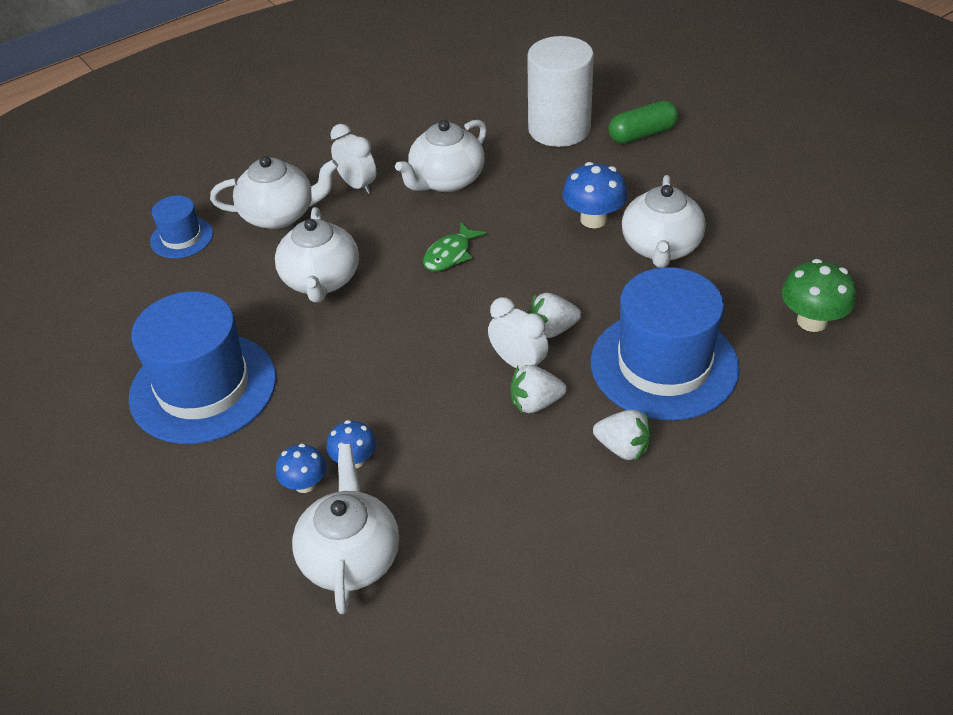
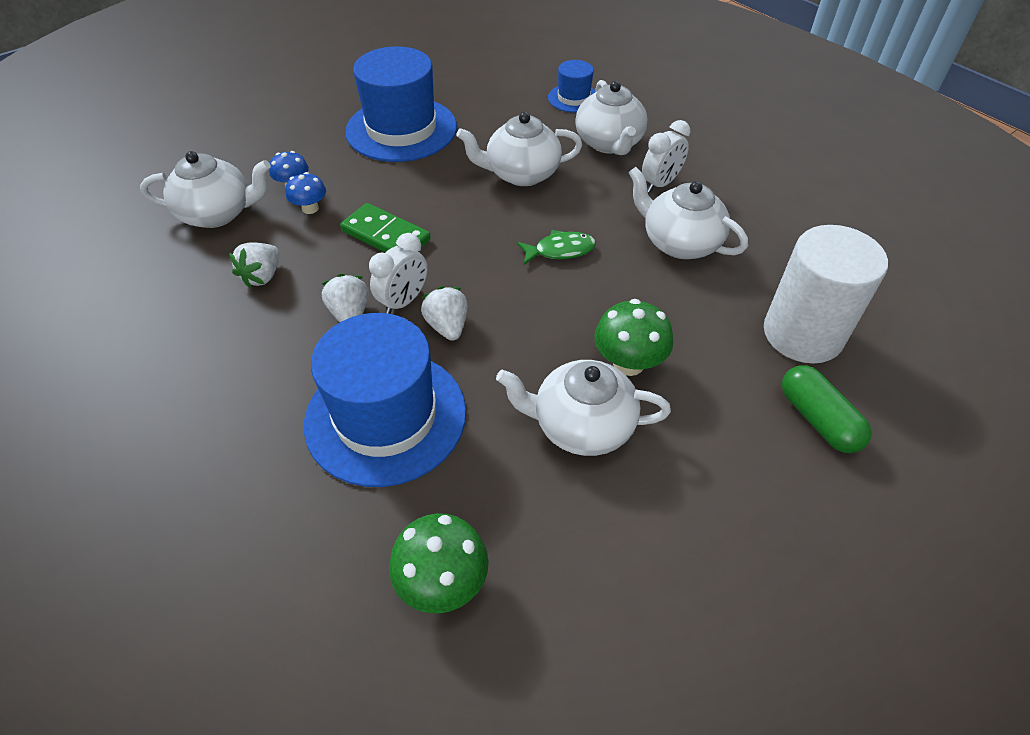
camera: 85 degrees right, 5 degrees up
(414, 385) = (386, 235): none -> green domino
(450, 254) = (560, 250): green fish -> green fish turned 135 degrees clockwise
(593, 219) = (628, 363): blue mushroom -> green mushroom
(623, 448) = (280, 377): white strawberry -> white strawberry (262, 276)

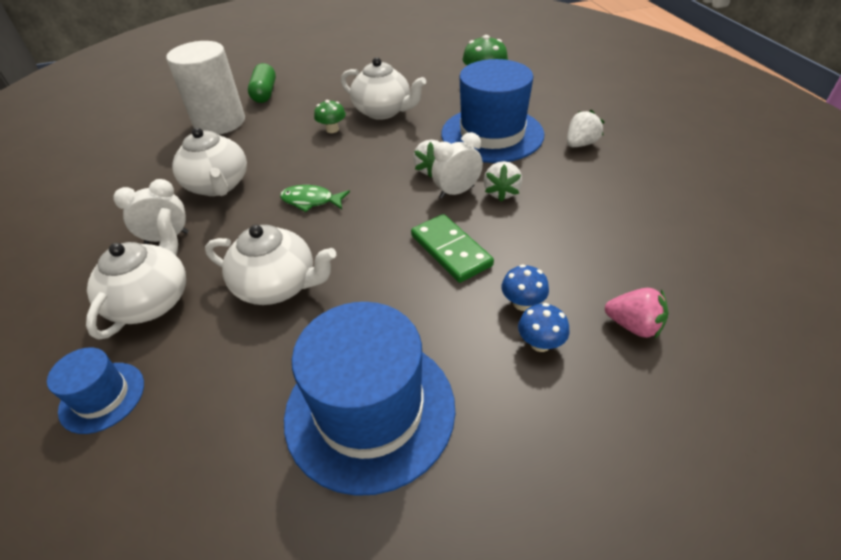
camera: 155 degrees left, 5 degrees down
(218, 213) = (633, 325): white teapot -> pink strawberry
(262, 276) = (575, 239): white strawberry -> white strawberry (580, 144)
(628, 363) = (332, 129): green mushroom -> green mushroom, size x0.63

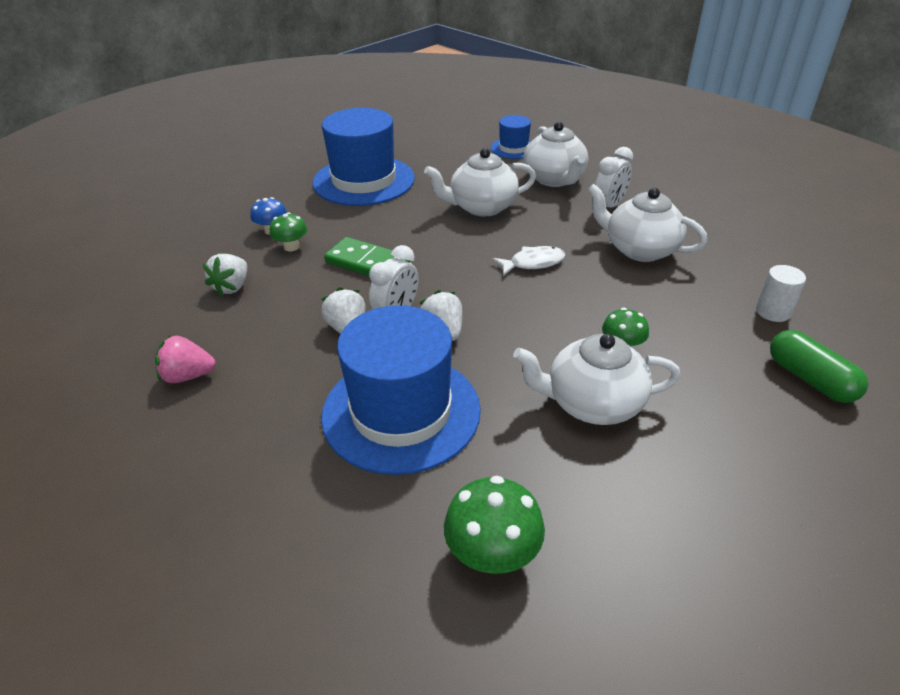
camera: 150 degrees right, 5 degrees down
(220, 122) = (773, 312): white cylinder -> white cylinder, size x0.46
(311, 201) = (533, 263): green fish -> white fish
(522, 303) = (291, 247): blue mushroom -> green mushroom
(580, 144) = (265, 435): white strawberry -> white strawberry (232, 287)
(633, 325) = (203, 257): pink strawberry -> pink strawberry (188, 376)

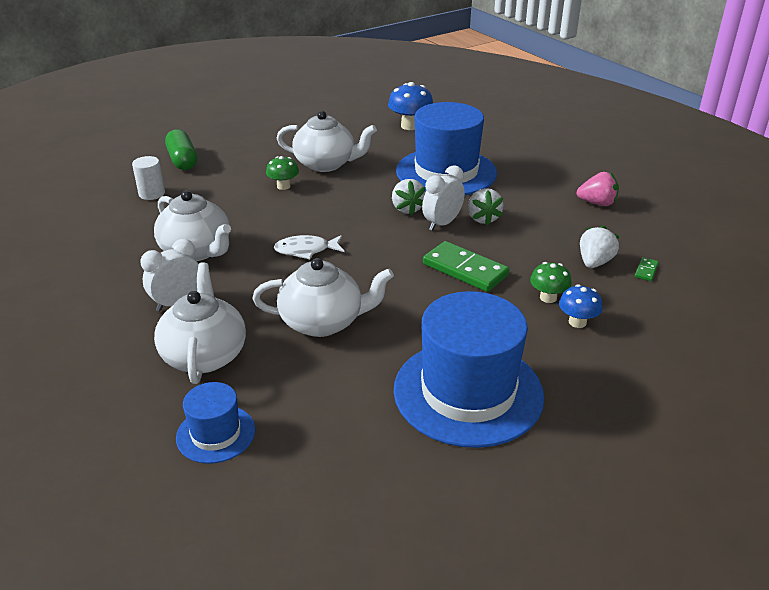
camera: 170 degrees left, 5 degrees down
(182, 284) = (646, 270): none -> green domino
(492, 554) = (410, 126): green mushroom -> blue mushroom

